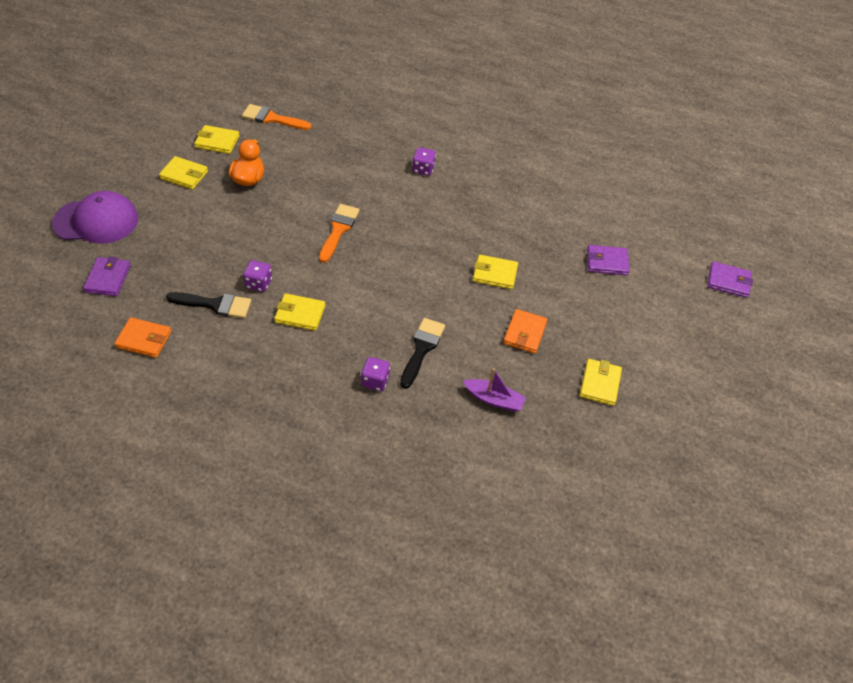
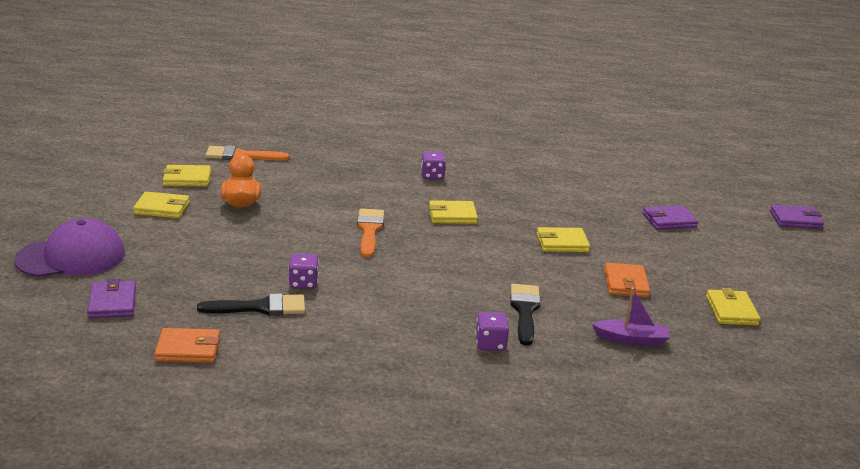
camera: 15 degrees left, 25 degrees down
(300, 314) = (368, 302): yellow wallet -> yellow wallet (452, 215)

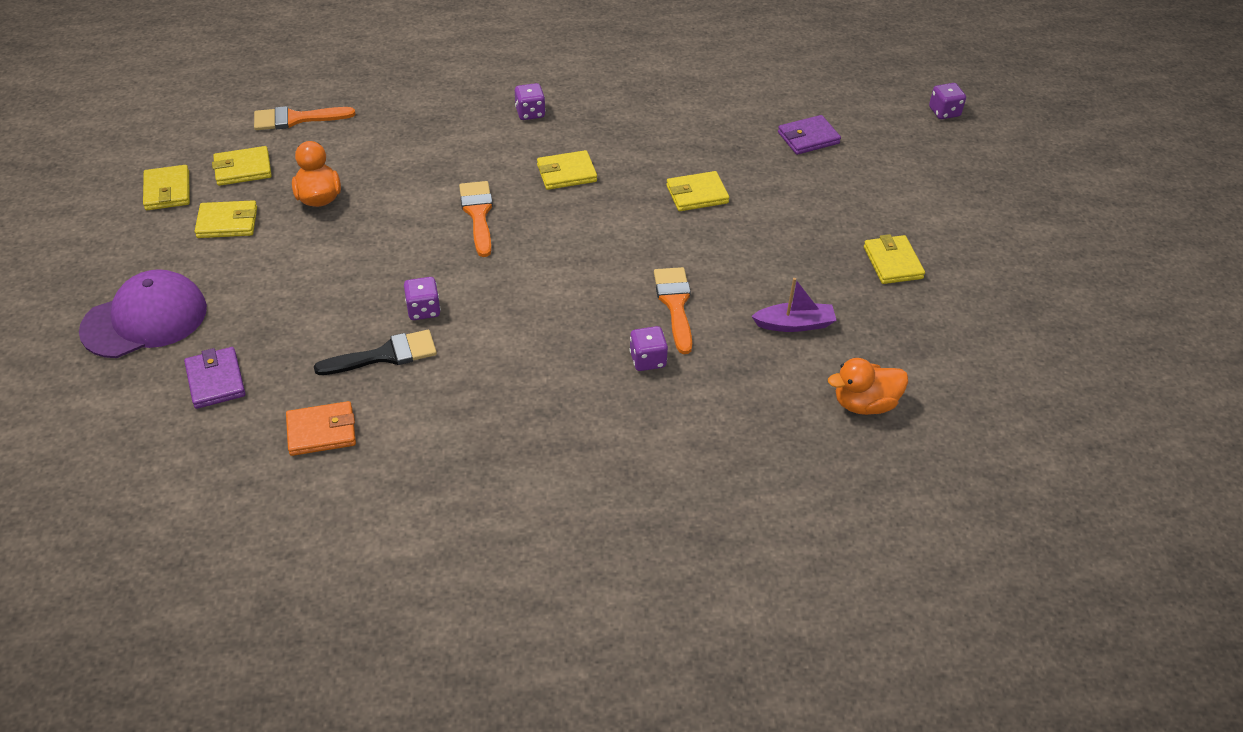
camera: 10 degrees left, 20 degrees up
(122, 183) = (167, 191): none -> yellow wallet
(525, 310) = (675, 304): black brush -> orange brush
(625, 283) = (776, 243): orange wallet -> none
(687, 404) = (864, 404): none -> orange duck
(795, 220) = (944, 112): purple wallet -> purple dice

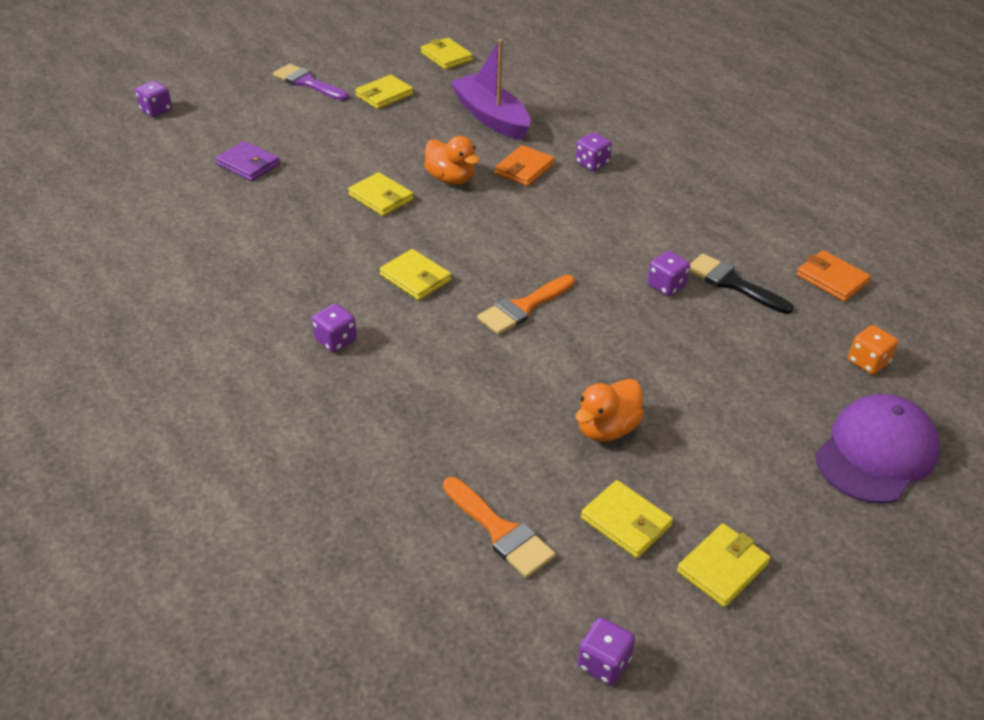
camera: 120 degrees left, 5 degrees down
(145, 319) = (876, 453): purple cap -> purple cap turned 105 degrees clockwise
(177, 119) = (604, 663): none -> purple dice
(216, 380) = (868, 362): purple wallet -> orange dice
(227, 222) = (710, 478): yellow wallet -> yellow wallet (446, 56)
(675, 304) = (524, 169): orange brush -> orange wallet
(794, 324) = (491, 117): purple boat -> purple boat, size x1.70
(864, 404) = (536, 78): orange duck -> orange duck (451, 179)
(952, 218) = (307, 83): none -> purple brush

